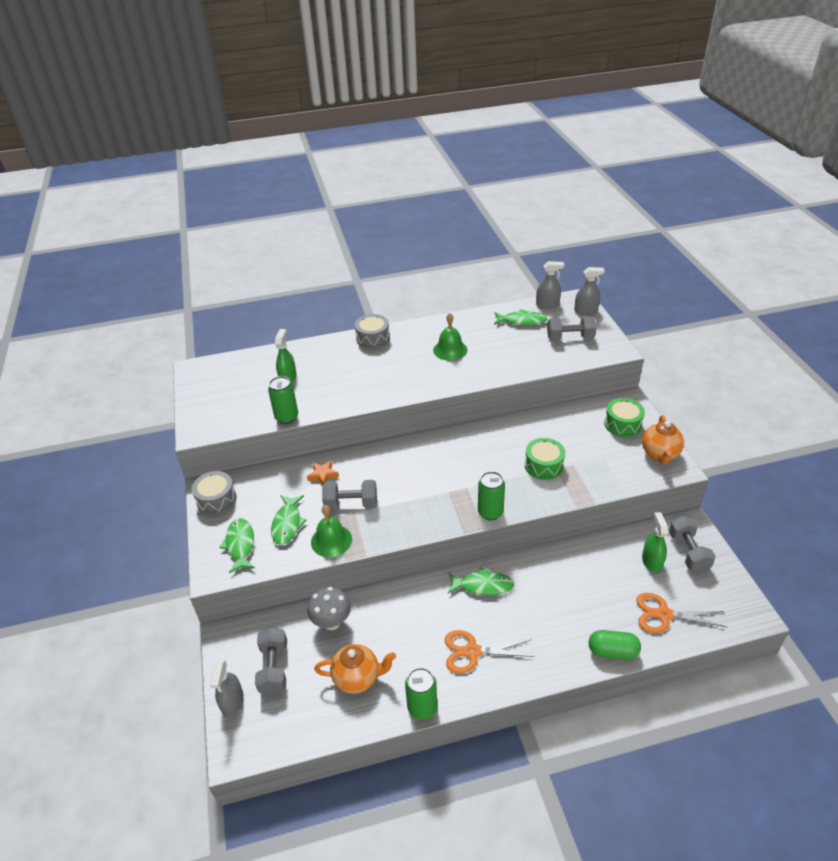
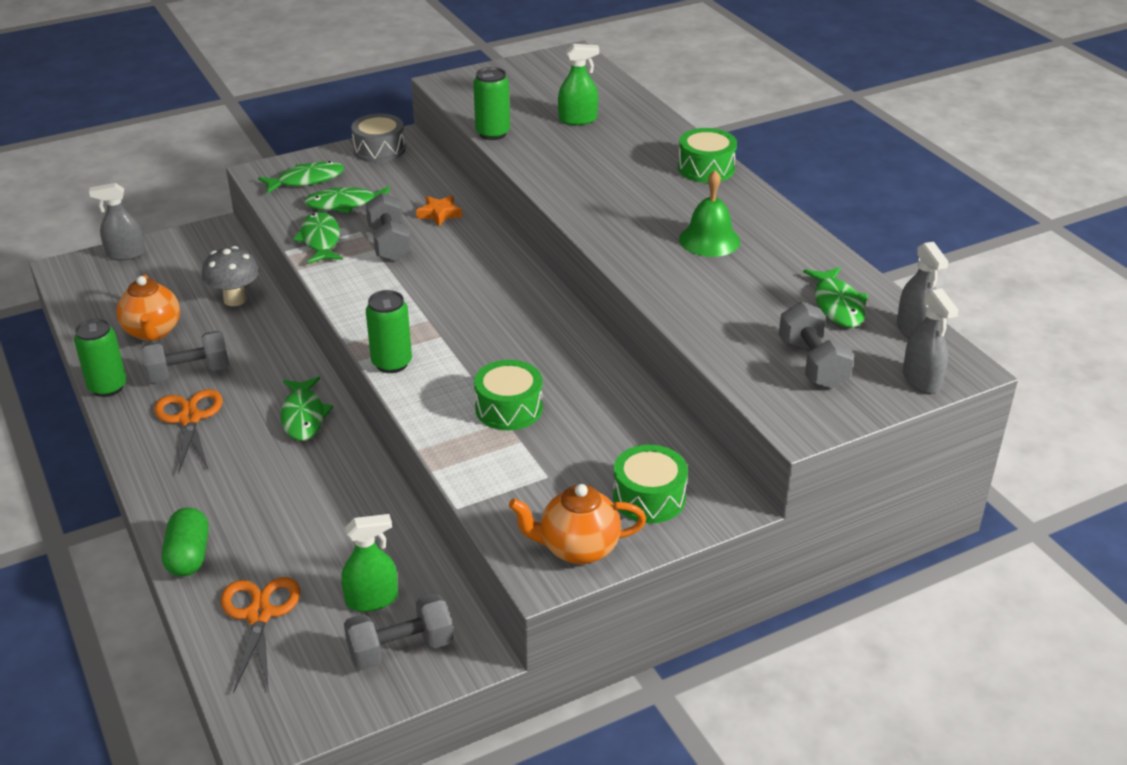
camera: 75 degrees right, 5 degrees down
(274, 668) = (168, 271): grey dumbbell -> grey dumbbell (189, 373)
(331, 540) = (320, 240): green bell -> green fish
(373, 338) = (706, 168): grey drum -> green drum

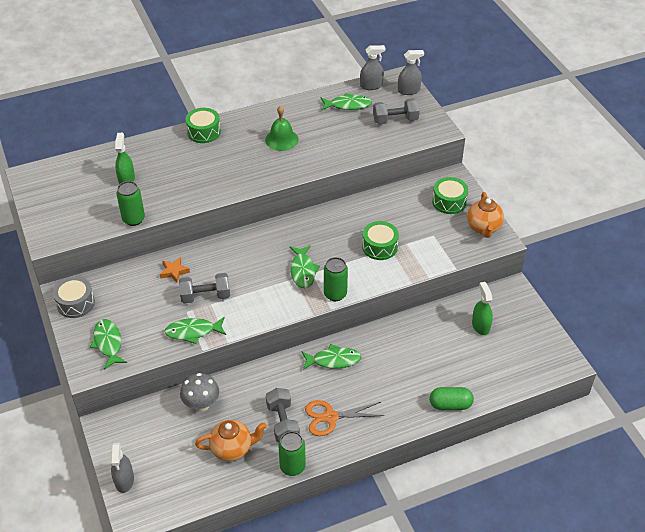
camera: 85 degrees left, 10 degrees up
(259, 614) = (492, 370): orange scissors -> none
(345, 204) = (149, 320): green fish -> green fish (303, 271)
(400, 649) = (512, 314): grey dumbbell -> none

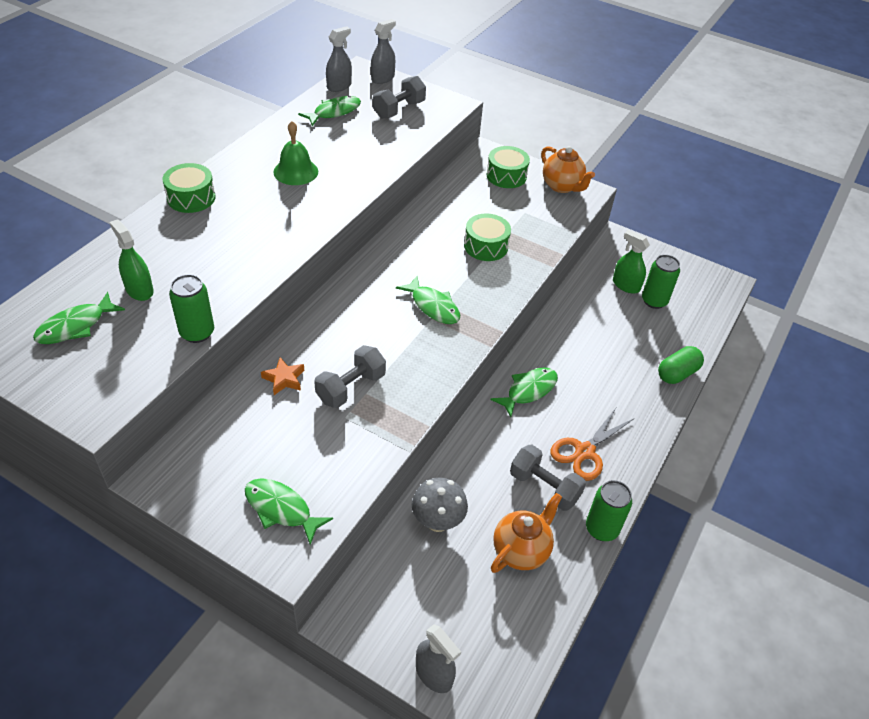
camera: 40 degrees left, 0 degrees up
(75, 303) = (186, 483): grey drum -> none
(193, 332) = (376, 436): green fish -> green fish (75, 326)
(335, 294) = (491, 314): green can -> green can (654, 301)

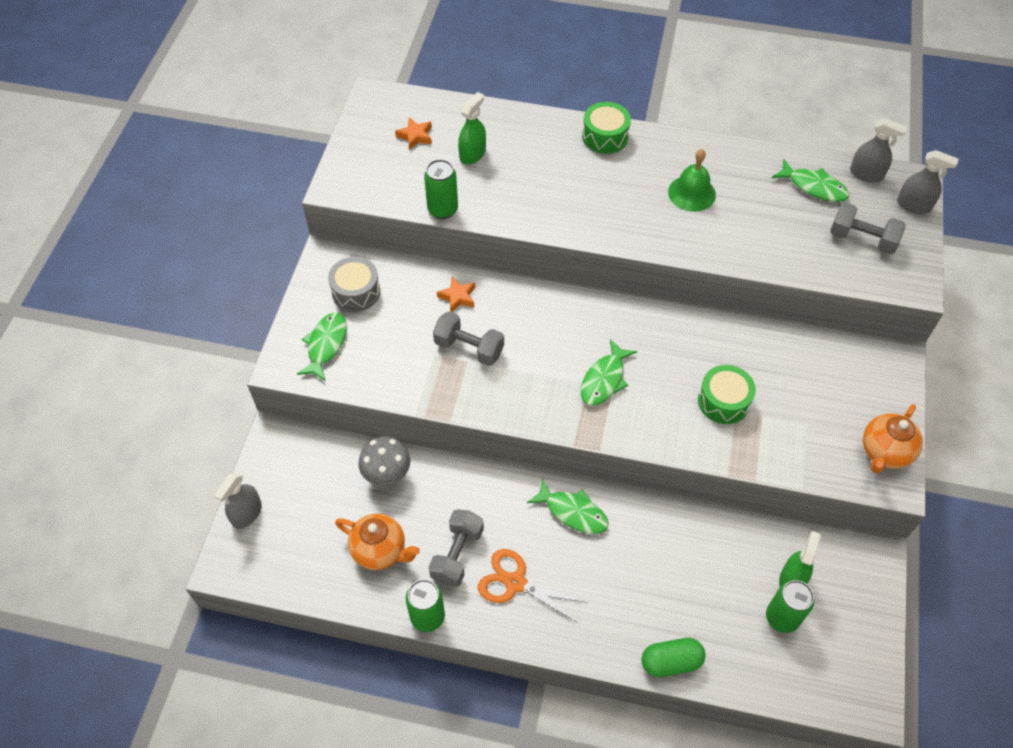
camera: 75 degrees right, 10 degrees up
(75, 326) = (415, 136): green fish -> orange star
(224, 463) = (356, 291): none -> grey drum
(506, 176) = (864, 389): green drum -> none
(677, 373) = (671, 662): green capsule -> green capsule turned 45 degrees counterclockwise

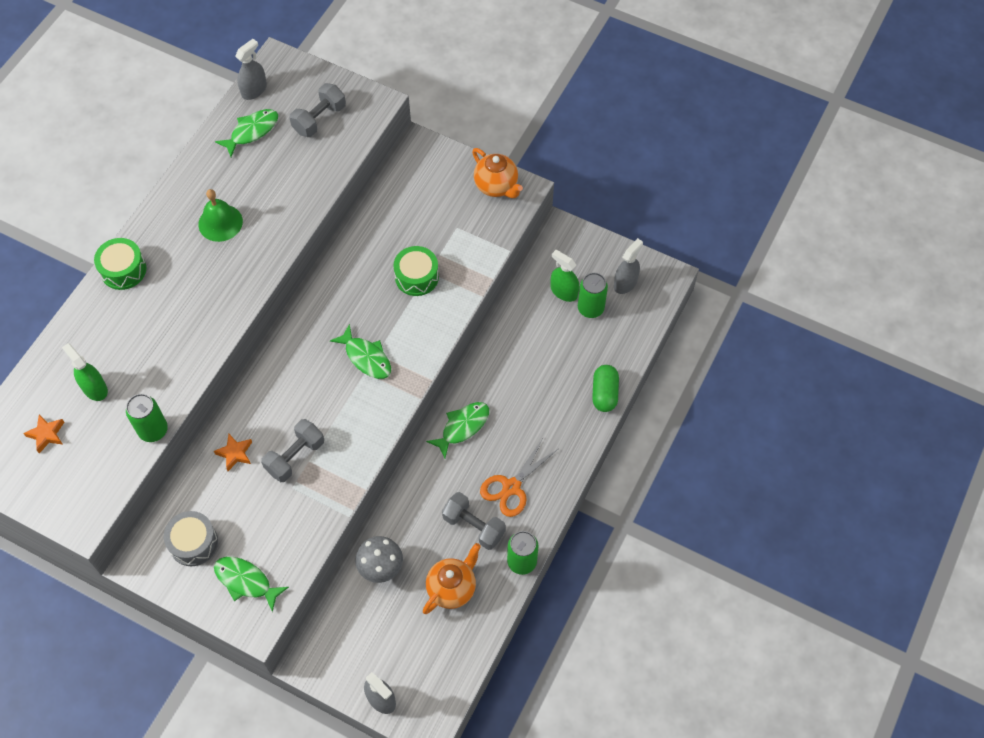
camera: 75 degrees left, 5 degrees up
(913, 205) = (300, 71): grey spray bottle -> grey spray bottle (625, 283)

